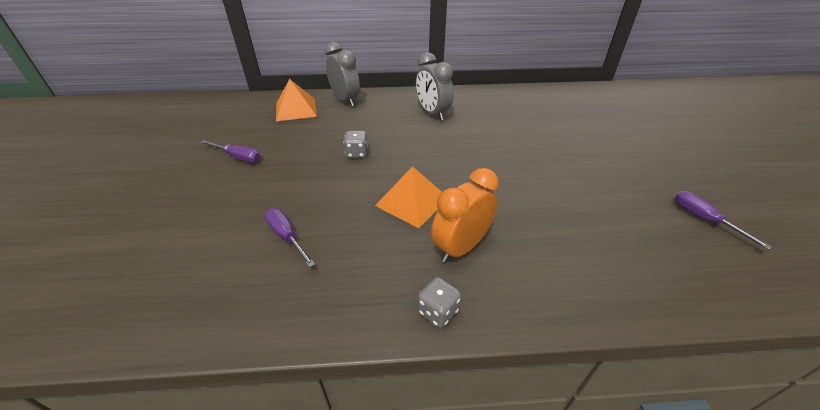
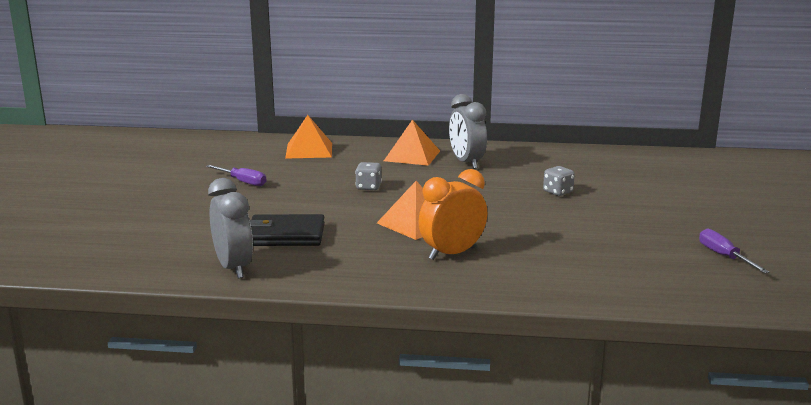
camera: 10 degrees right, 20 degrees down
(287, 237) = (285, 235): purple screwdriver -> black wallet
(345, 100) = (367, 146): grey clock -> grey clock (233, 267)
(385, 108) = (412, 155): none -> orange pyramid
(438, 311) = (413, 284): grey dice -> grey dice (558, 192)

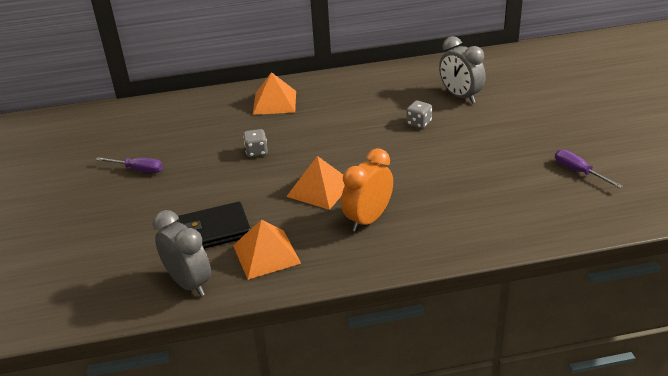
camera: 15 degrees left, 15 degrees up
(309, 150) = (178, 114): orange pyramid -> orange pyramid (266, 254)
(466, 162) = (326, 102): grey clock -> grey clock (460, 96)

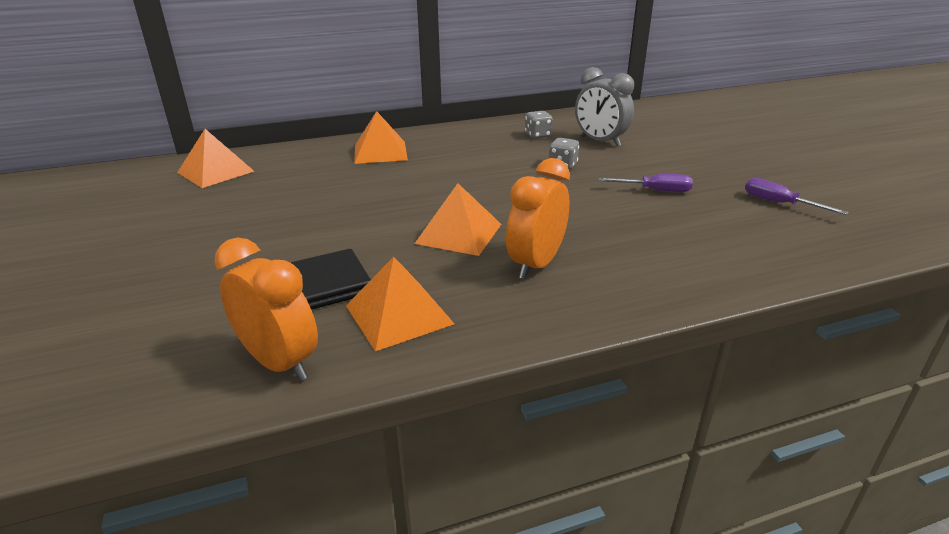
camera: 10 degrees left, 5 degrees down
(138, 170) = (201, 223): purple screwdriver -> purple screwdriver (655, 191)
(146, 119) = (215, 171): none -> orange pyramid
(189, 283) = (280, 362): grey clock -> orange clock
(256, 152) = (365, 198): grey dice -> grey dice (538, 135)

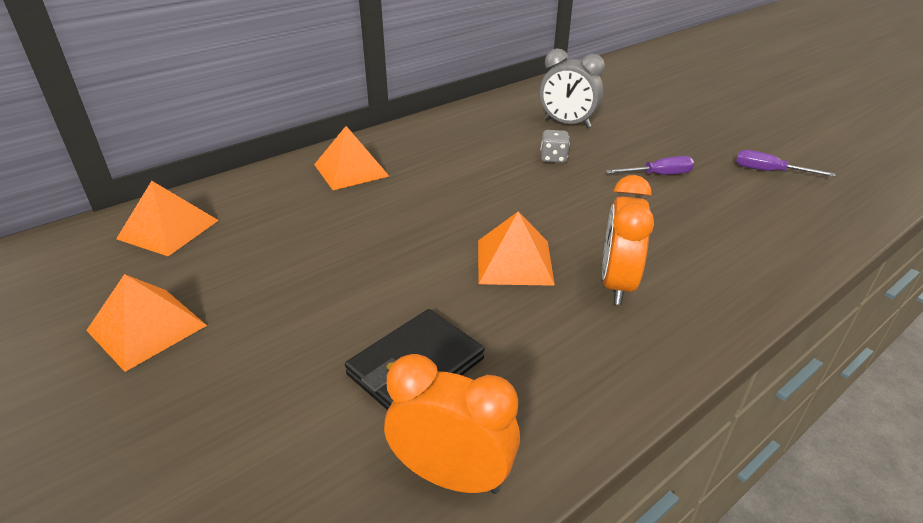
camera: 20 degrees left, 5 degrees up
(399, 314) = (531, 378): orange pyramid -> orange pyramid (147, 327)
(538, 135) = (502, 124): grey dice -> none

